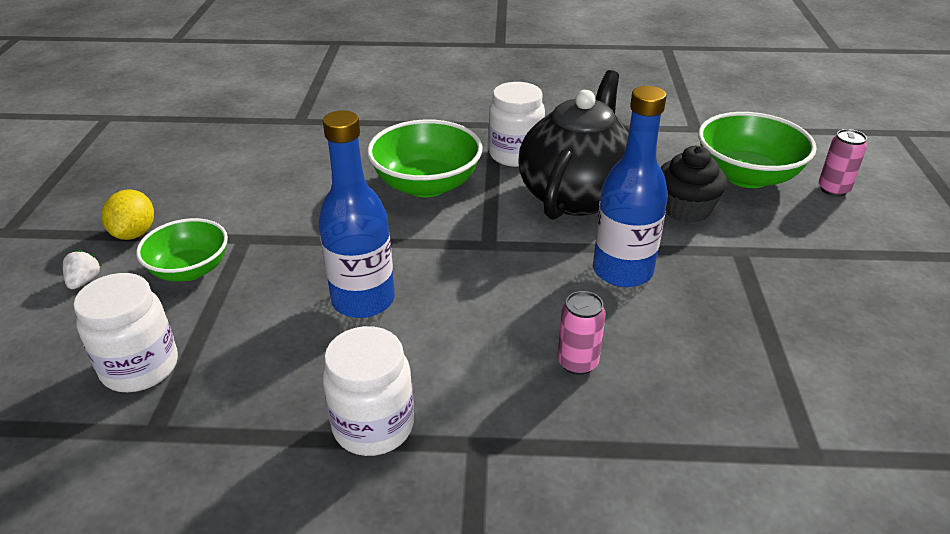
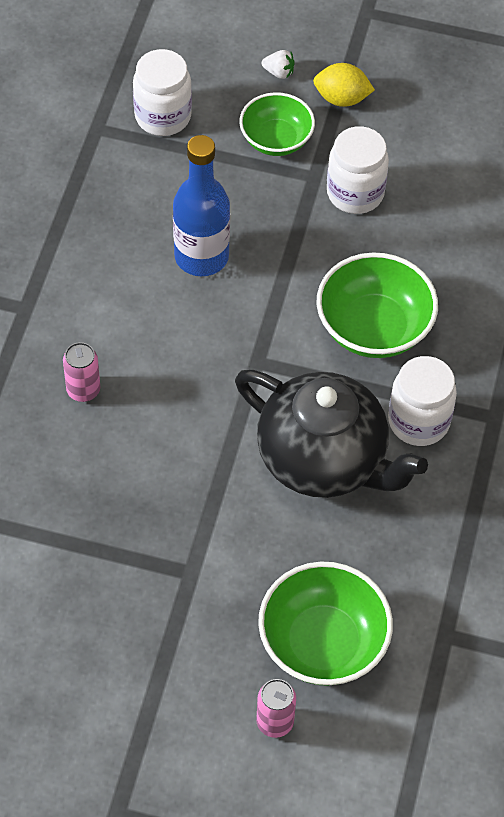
camera: 100 degrees right, 20 degrees up
(373, 426) = (61, 250): white jar -> white jar (355, 193)
(622, 271) = (187, 459): blue bottle -> none
(685, 209) = (273, 553): black cupcake -> none

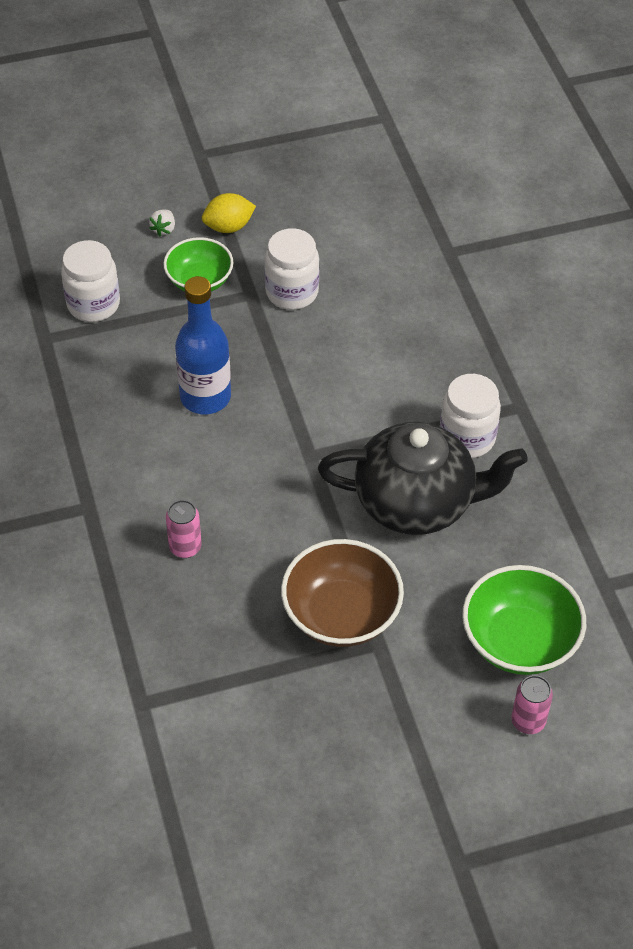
camera: 30 degrees left, 5 degrees down
(177, 527) = (341, 614): none -> brown bowl
(279, 72) = (164, 229): white strawberry -> white strawberry turned 120 degrees clockwise
(374, 328) = (381, 385): green bowl -> none

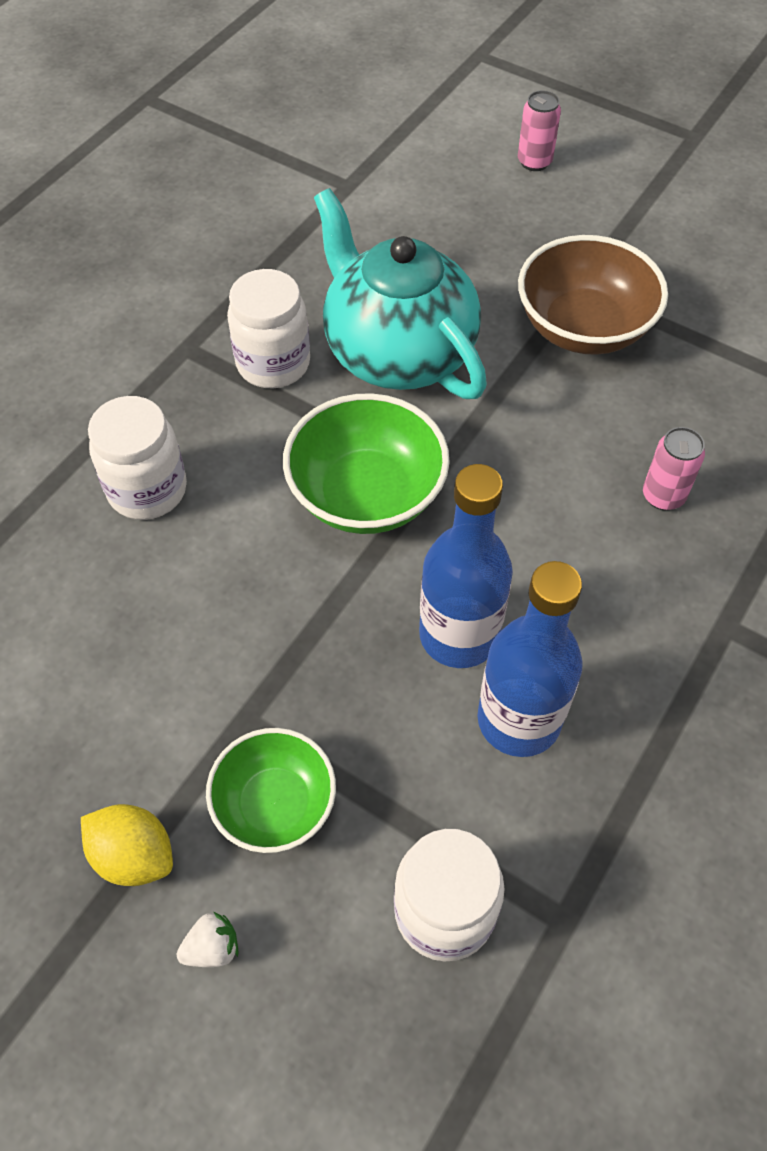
camera: 130 degrees left, 5 degrees up
(139, 387) = (519, 720): none -> blue bottle
(292, 292) = (199, 673): white jar -> white jar (147, 490)
(416, 502) = (397, 353): black teapot -> turquoise teapot
(519, 641) = (467, 204): green bowl -> green bowl (366, 494)

